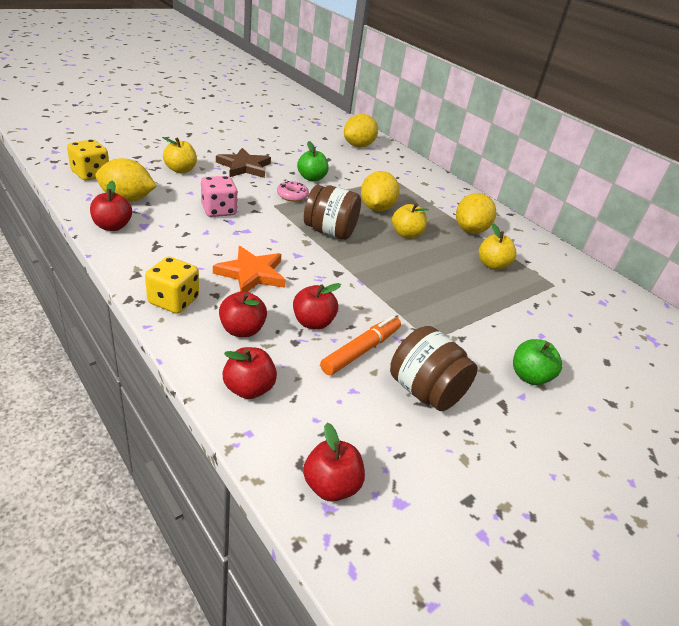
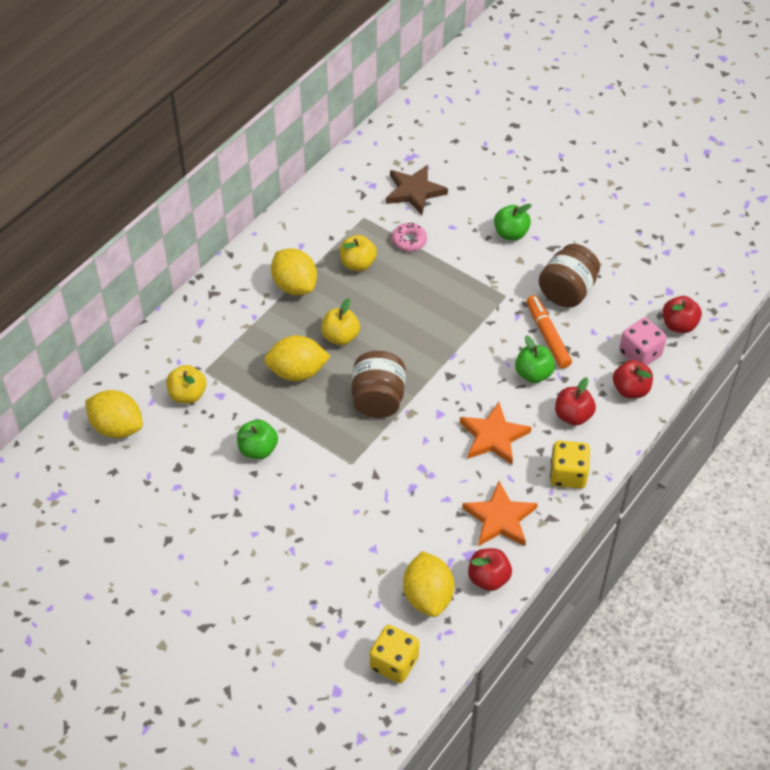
camera: 100 degrees left, 15 degrees up
(162, 249) = (500, 518): none -> orange star
(180, 170) = (323, 583): yellow apple -> yellow apple (188, 395)
(218, 210) = (396, 506): pink dice -> pink dice (640, 354)
(244, 167) = (271, 525): brown star -> brown star (414, 191)
(292, 195) = (317, 454): pink donut -> pink donut (409, 241)
(313, 322) = (533, 374): red apple -> green apple
(361, 350) = (547, 336): orange marker -> orange marker turned 45 degrees clockwise
(470, 230) = (295, 286): yellow lemon -> yellow lemon turned 45 degrees clockwise

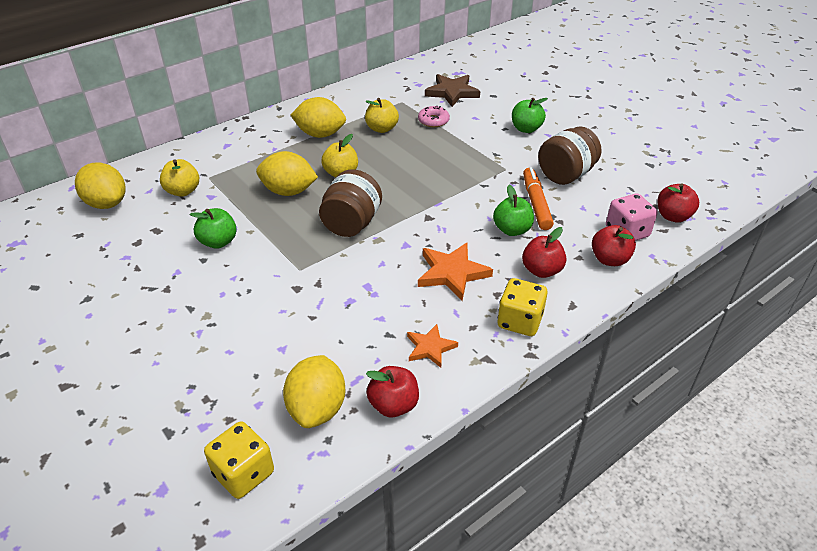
camera: 15 degrees right, 10 degrees down
(295, 286) = (320, 134): yellow lemon -> yellow lemon turned 60 degrees counterclockwise
(500, 518) = (430, 348): orange star -> orange star, size x0.62

